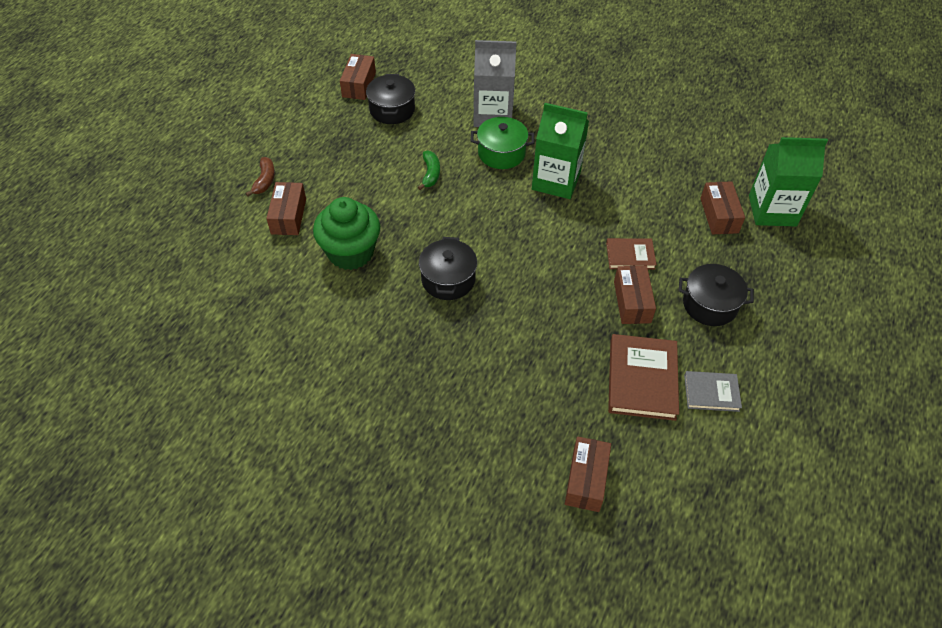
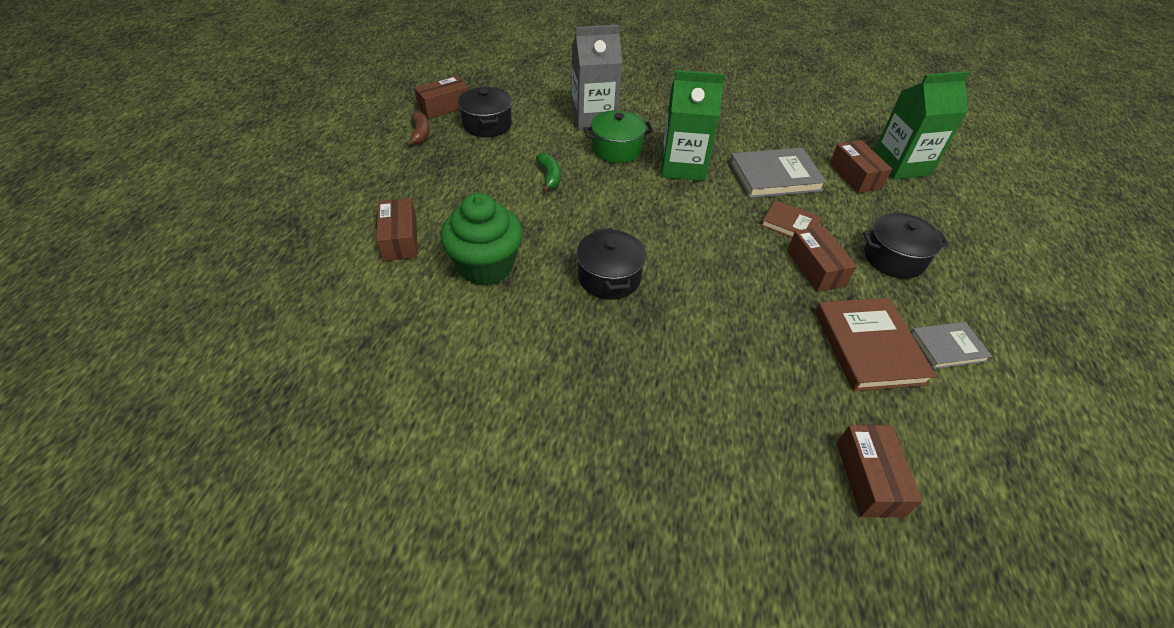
camera: 15 degrees left, 5 degrees down
(265, 181) = (362, 207): brown banana -> brown banana (420, 134)
(359, 85) = (444, 107): brown box -> brown box turned 60 degrees clockwise
(630, 255) = (790, 224): brown book -> brown book turned 45 degrees clockwise
(639, 204) = (774, 176): none -> grey book

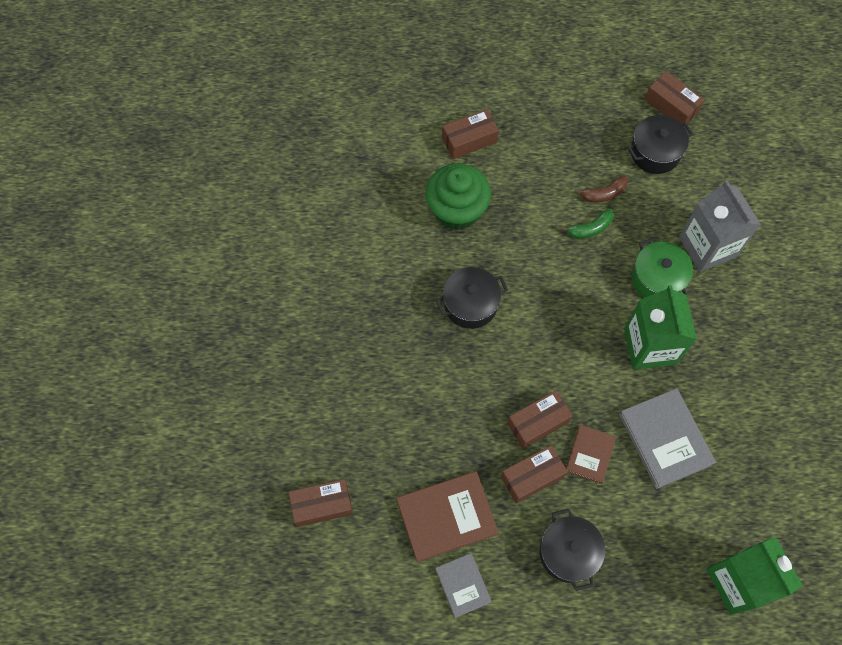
camera: 80 degrees right, 20 degrees up
(420, 134) = (617, 102): brown banana -> brown banana (603, 194)
(855, 176) = (698, 526): brown box -> brown box (538, 423)

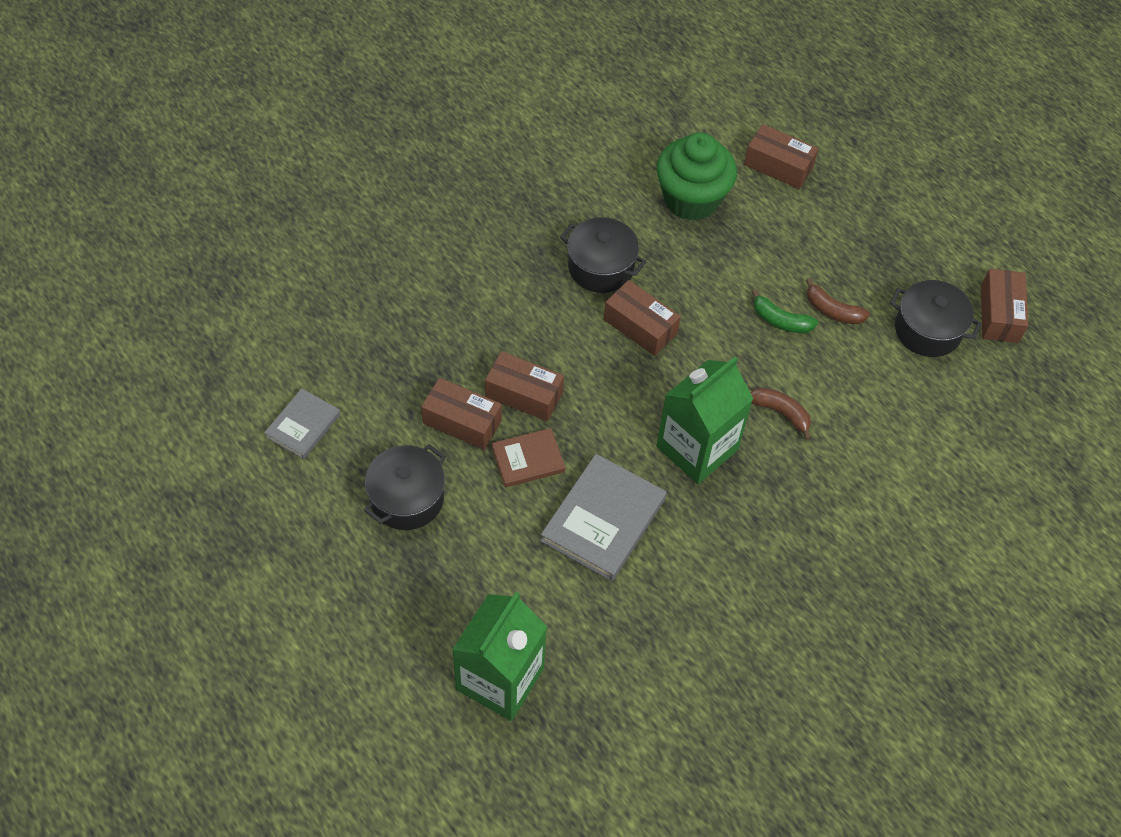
camera: 50 degrees right, 10 degrees down
(322, 505) = (295, 268): brown box -> brown box (640, 326)
(446, 517) = (362, 373): brown book -> none
(657, 279) = (781, 413): green pot -> brown banana
(707, 247) = (864, 439): grey carton -> none

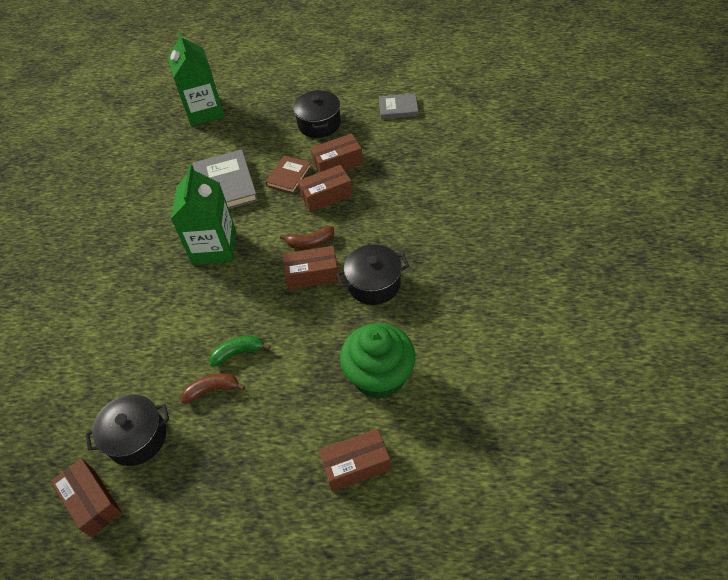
camera: 140 degrees right, 5 degrees down
(303, 426) = (398, 108): grey book -> grey book turned 75 degrees counterclockwise
(781, 413) = (186, 302): brown banana -> brown banana (310, 242)

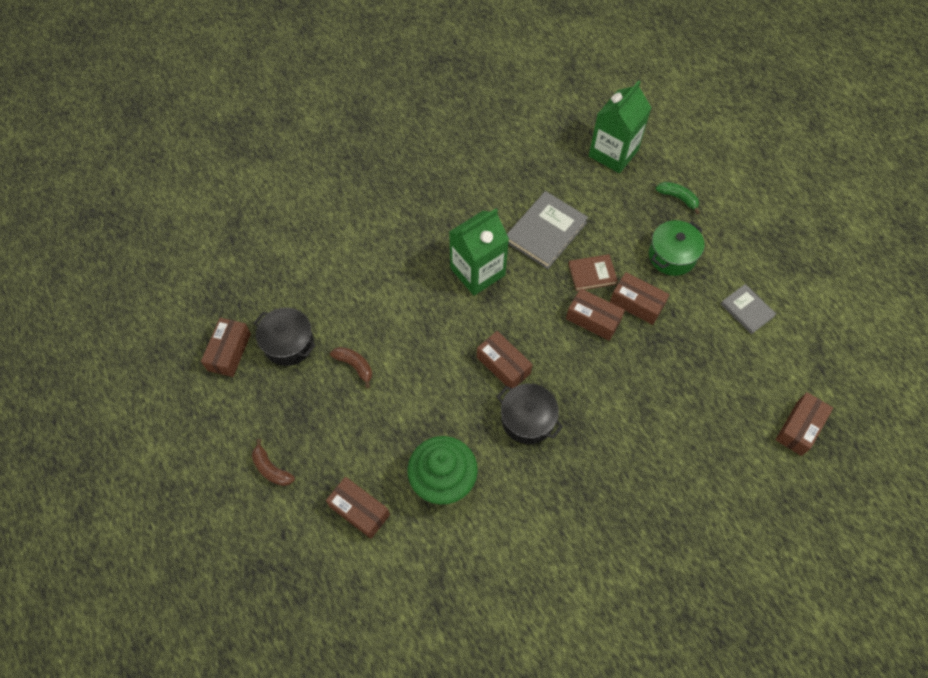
camera: 50 degrees right, 10 degrees up
(238, 352) = (396, 361): green banana -> green banana (678, 198)
(310, 242) = (534, 341): brown banana -> brown banana (271, 469)
(319, 124) = (672, 256): black pot -> green pot
(508, 129) = (799, 428): none -> brown box

